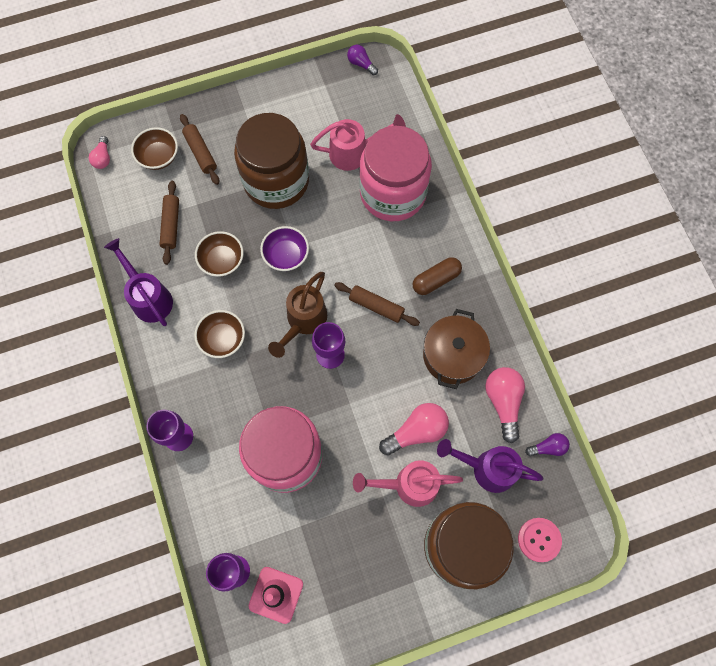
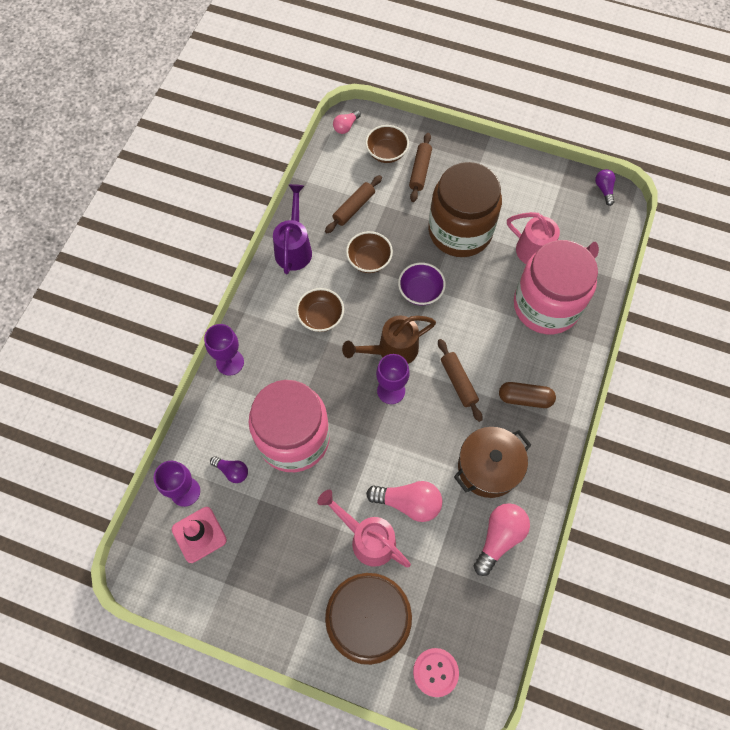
camera: 40 degrees right, 5 degrees down
(487, 468) = (441, 579): purple watering can -> none
(548, 447) = (506, 605): purple light bulb -> purple light bulb (232, 471)

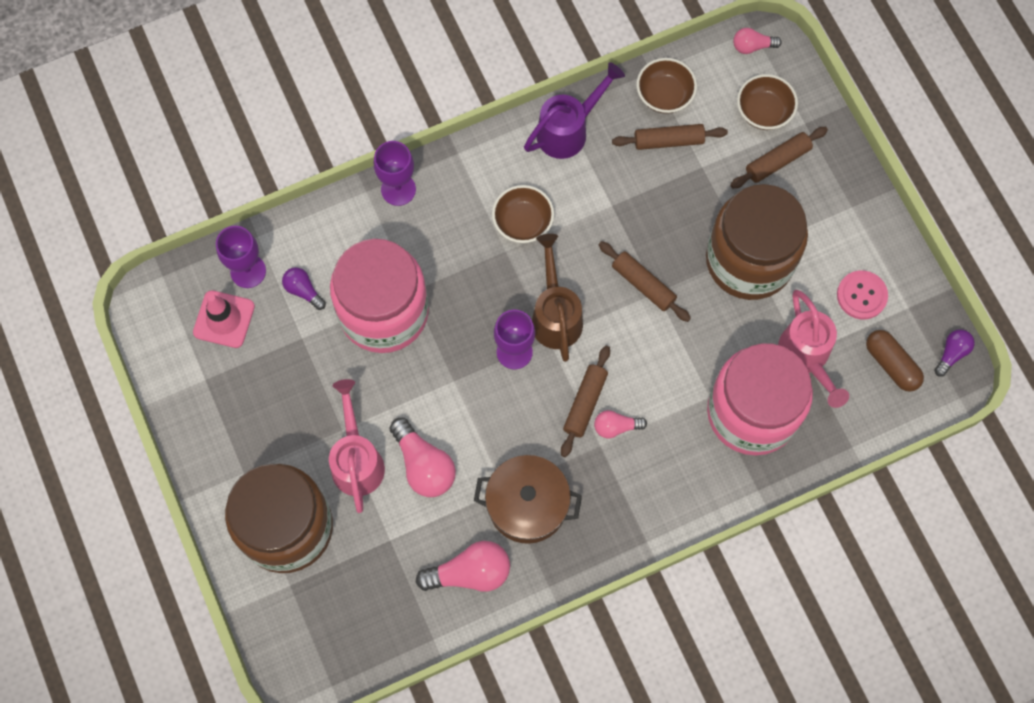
camera: 45 degrees right, 5 degrees up
(232, 471) = (303, 291): purple light bulb -> purple light bulb turned 150 degrees clockwise
(369, 260) = (627, 208): brown bowl -> brown bowl (664, 95)
(392, 350) = (555, 315): brown watering can -> brown watering can turned 60 degrees clockwise
(420, 291) = (643, 284): purple bowl -> brown rolling pin
(435, 672) = (299, 622): pink button -> pink button (861, 295)
(488, 379) = (616, 427): none -> pink light bulb
(525, 398) = (631, 477): brown capsule -> brown capsule (891, 364)

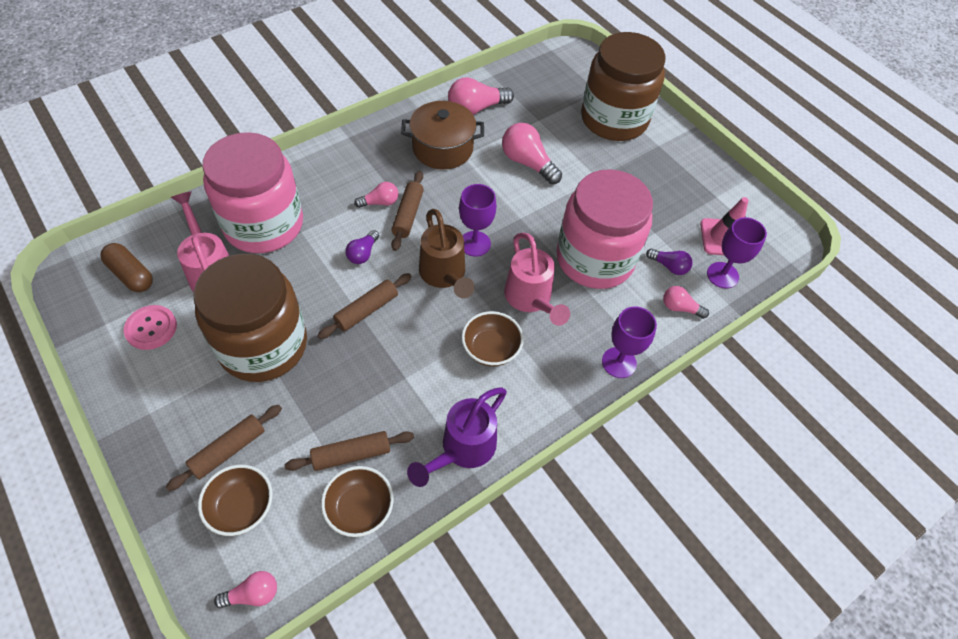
camera: 165 degrees right, 15 degrees down
(312, 239) = (680, 308): none -> pink light bulb
(357, 460) = (579, 160): pink watering can -> pink watering can (530, 299)
(643, 284) = (366, 310): brown rolling pin -> brown rolling pin turned 75 degrees counterclockwise
(951, 353) = (70, 290): purple light bulb -> purple light bulb (363, 253)

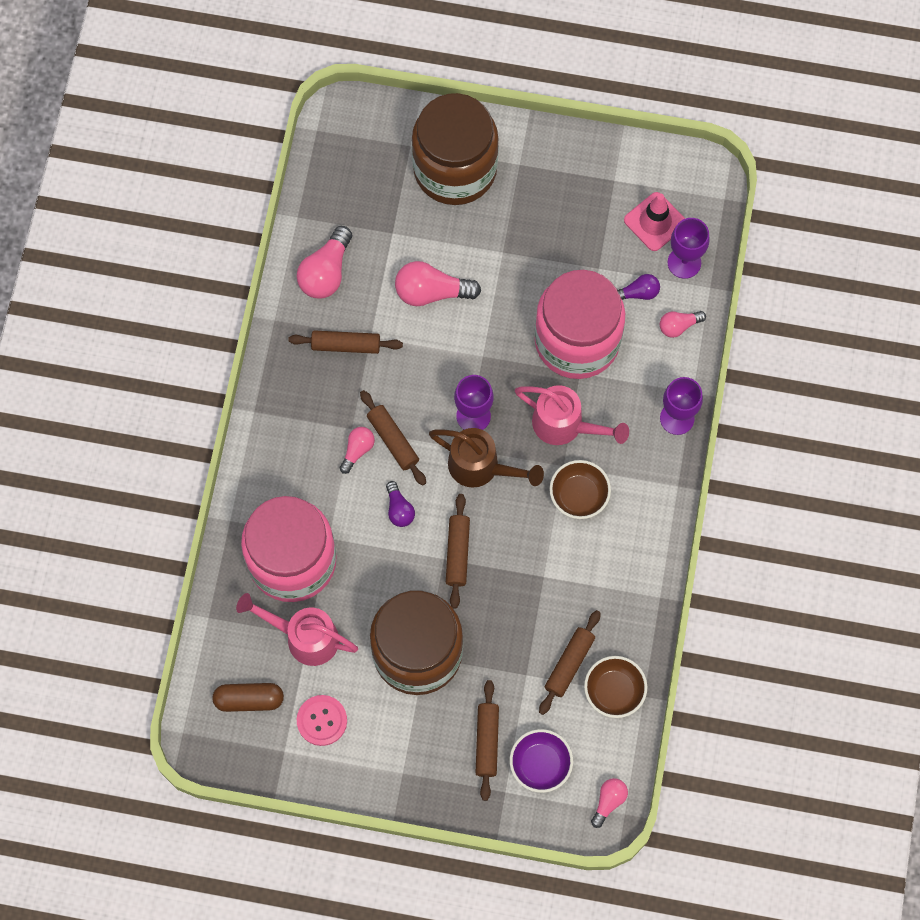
camera: 40 degrees left, 15 degrees up
(242, 507) = (540, 764): brown bowl -> purple bowl
(442, 148) = (346, 345): brown pot -> brown rolling pin
(463, 449) = (636, 588): purple watering can -> none

